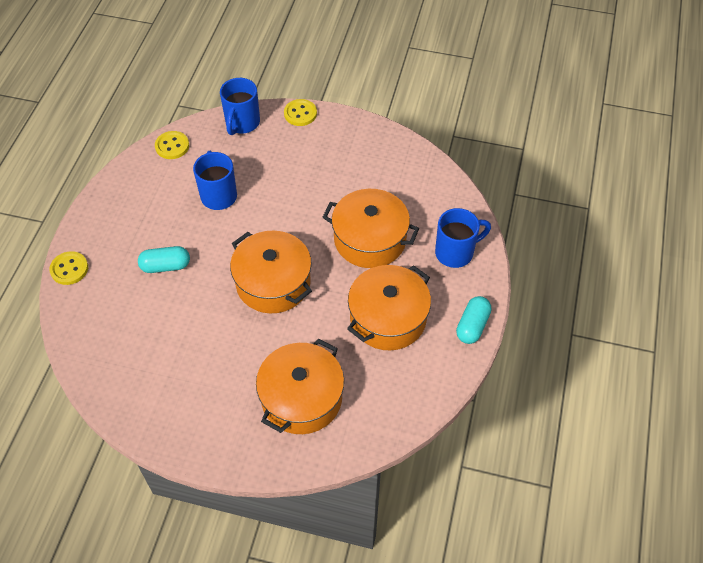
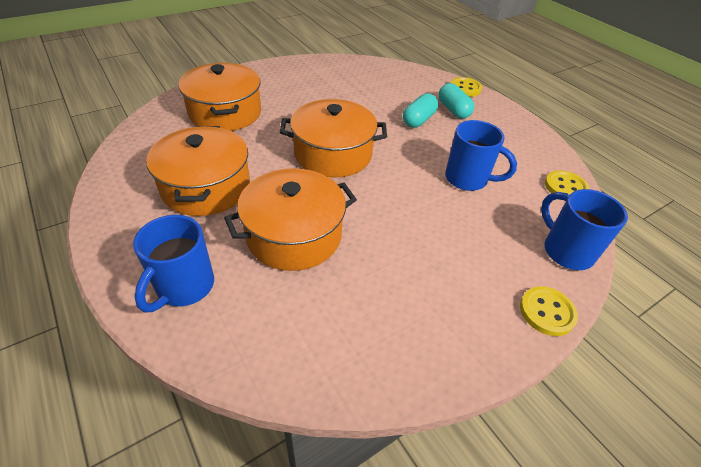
camera: 130 degrees right, 10 degrees down
(472, 326) = (109, 230): turquoise capsule -> turquoise capsule (453, 110)

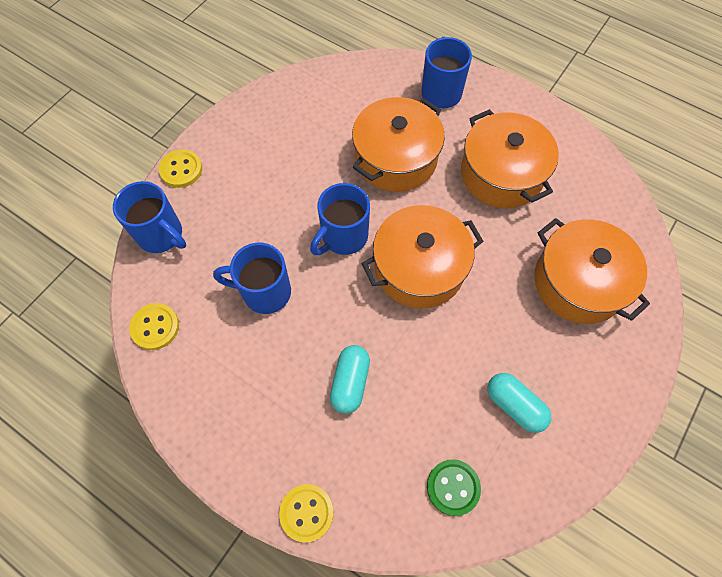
camera: 160 degrees right, 20 degrees up
(379, 74) = (453, 487): none -> green button
(385, 191) = (343, 237): none -> blue mug
(453, 110) = (310, 432): turquoise capsule -> turquoise capsule (514, 405)

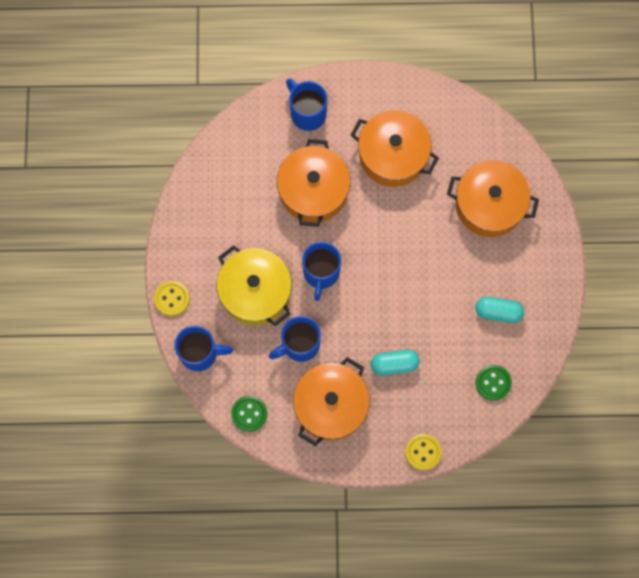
camera: 35 degrees left, 10 degrees up
(155, 327) = (249, 413): yellow button -> green button
(264, 213) = (255, 291): none -> yellow pot
(350, 382) = (394, 364): turquoise capsule -> turquoise capsule turned 75 degrees counterclockwise
(419, 268) = (385, 262): orange pot -> orange pot (331, 405)

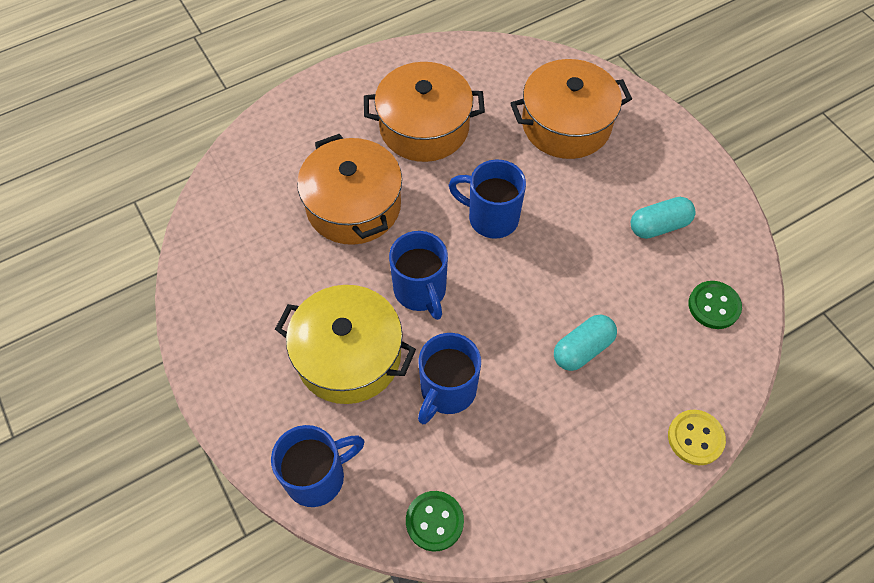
camera: 30 degrees left, 15 degrees down
(172, 298) = (238, 425): yellow button -> none
(307, 113) = (297, 132): blue mug -> blue mug (491, 218)
(331, 405) = (537, 445): orange pot -> none

